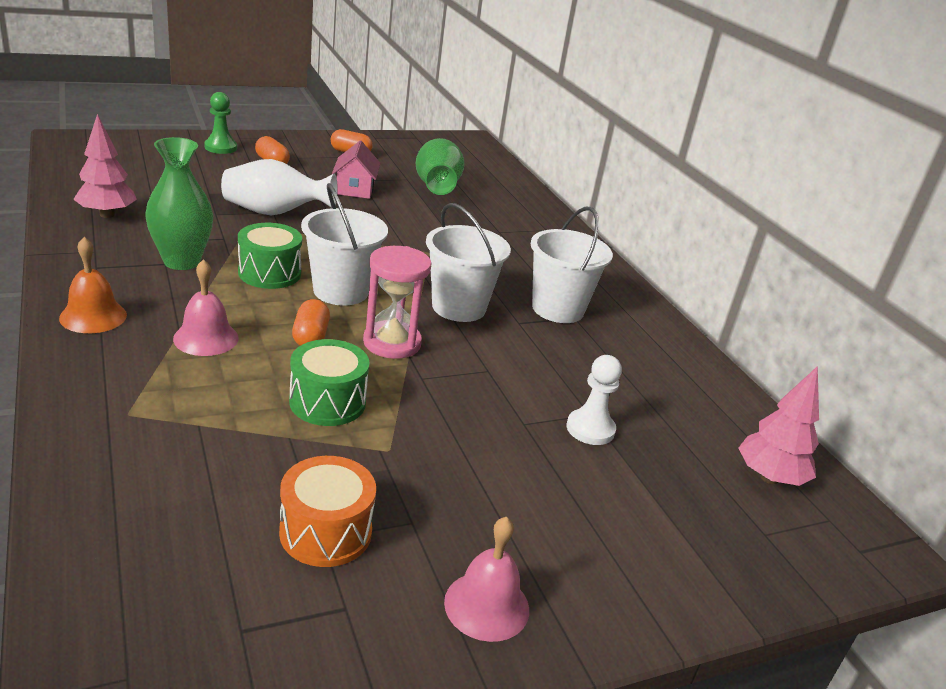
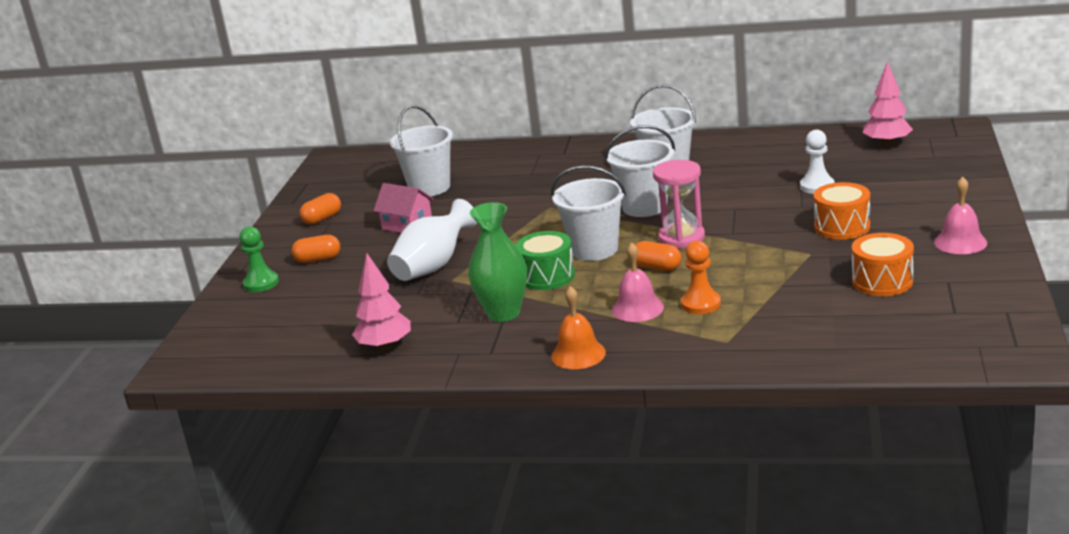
camera: 50 degrees left, 5 degrees down
(224, 380) = (701, 304): none -> orange pawn
(327, 402) = (746, 268): green drum -> none
(437, 187) = (429, 188): green vase -> white bucket
(480, 468) = (842, 227): none -> orange drum

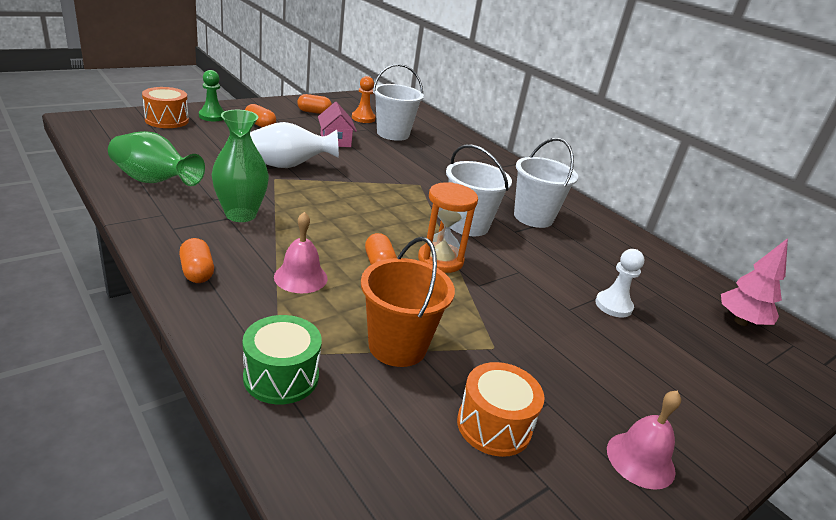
camera: 35 degrees right, 5 degrees up
(385, 346) = (154, 181): pink tree -> green vase
(547, 276) = (315, 216): green drum -> green drum (281, 376)
(578, 354) = (197, 272): orange bell -> orange capsule
(594, 249) = (377, 224): white bucket -> none
(681, 238) = (440, 260): pink hourglass -> orange hourglass
(701, 304) = (337, 311): orange pawn -> orange pawn (363, 118)
(768, 291) = (397, 346): none -> orange bucket
(842, 227) = (565, 350): orange drum -> orange drum (167, 120)

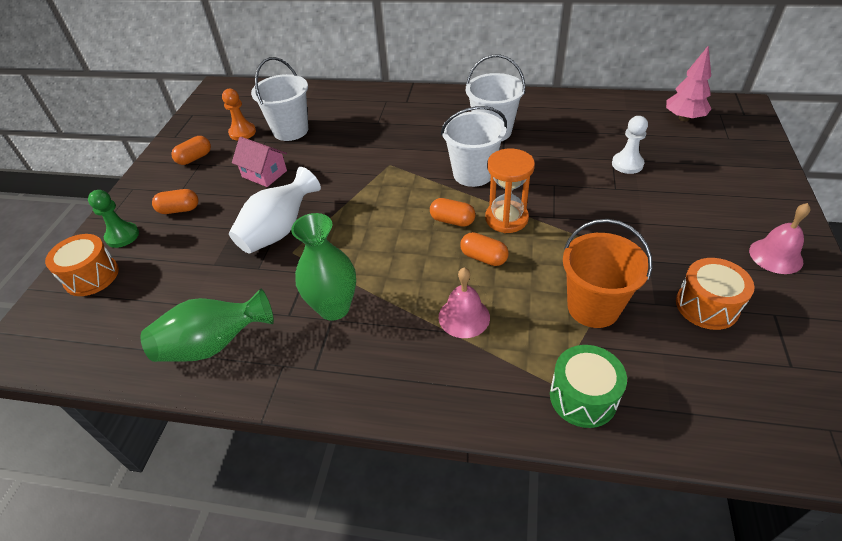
camera: 35 degrees left, 15 degrees up
(197, 272) = (401, 384): orange capsule -> orange capsule (452, 221)

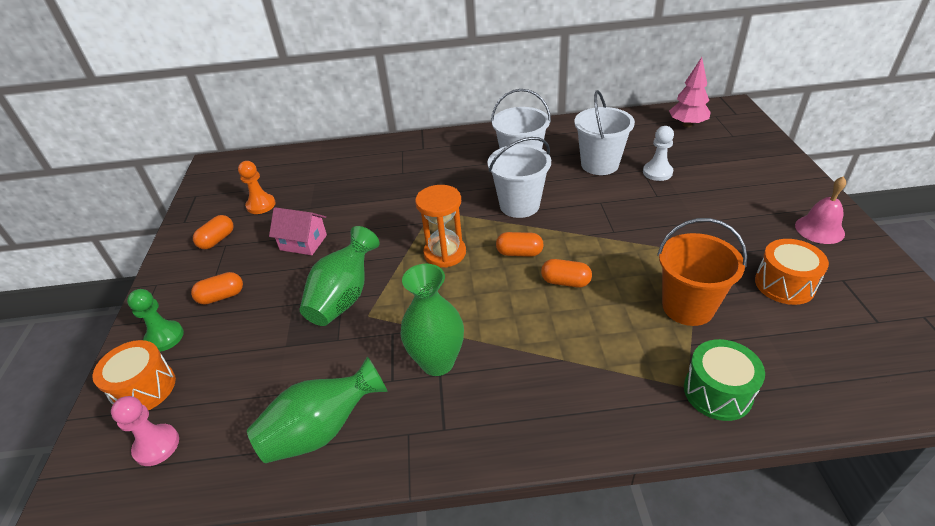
camera: 15 degrees left, 5 degrees down
(83, 326) = (156, 446): none -> pink pawn
(279, 231) = (344, 297): white vase -> green vase
(290, 130) = (313, 195): white bucket -> white bucket (599, 164)
(464, 317) = (572, 342): pink bell -> none
(506, 218) = (570, 241): orange hourglass -> orange hourglass (445, 253)

